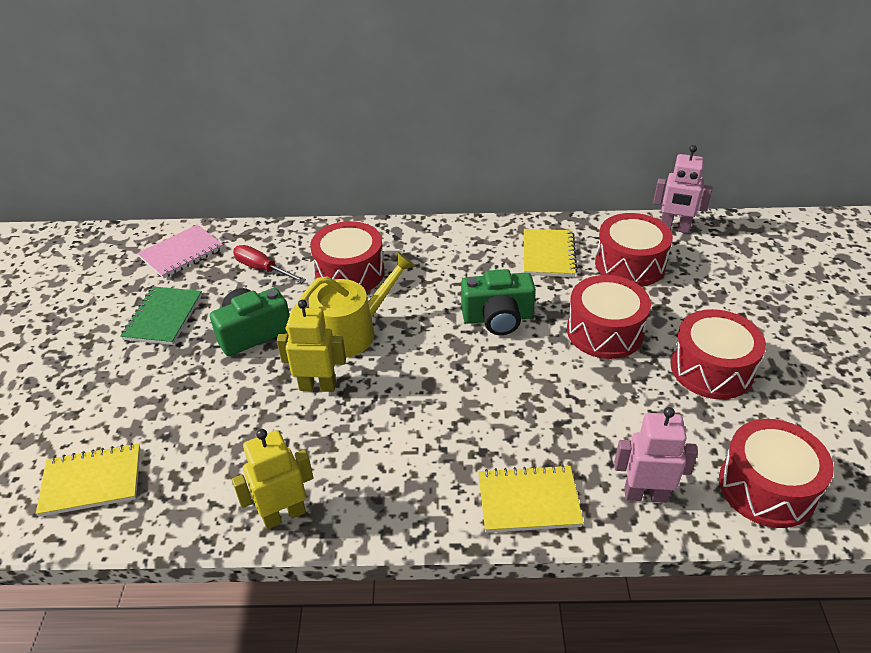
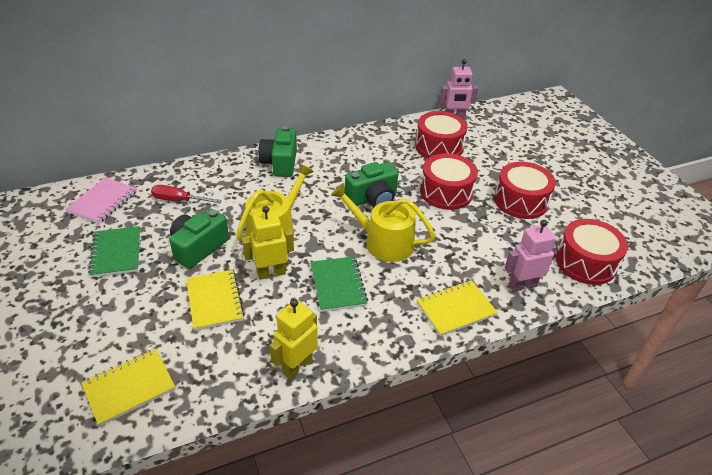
camera: 25 degrees left, 0 degrees up
(350, 273) = (249, 189): red drum -> none
(390, 423) = (338, 285): none -> green notebook
(405, 246) = (280, 163): none -> green camera
(480, 381) = (383, 242): none -> yellow watering can
(548, 255) = (383, 150): yellow notebook -> yellow notebook (214, 301)

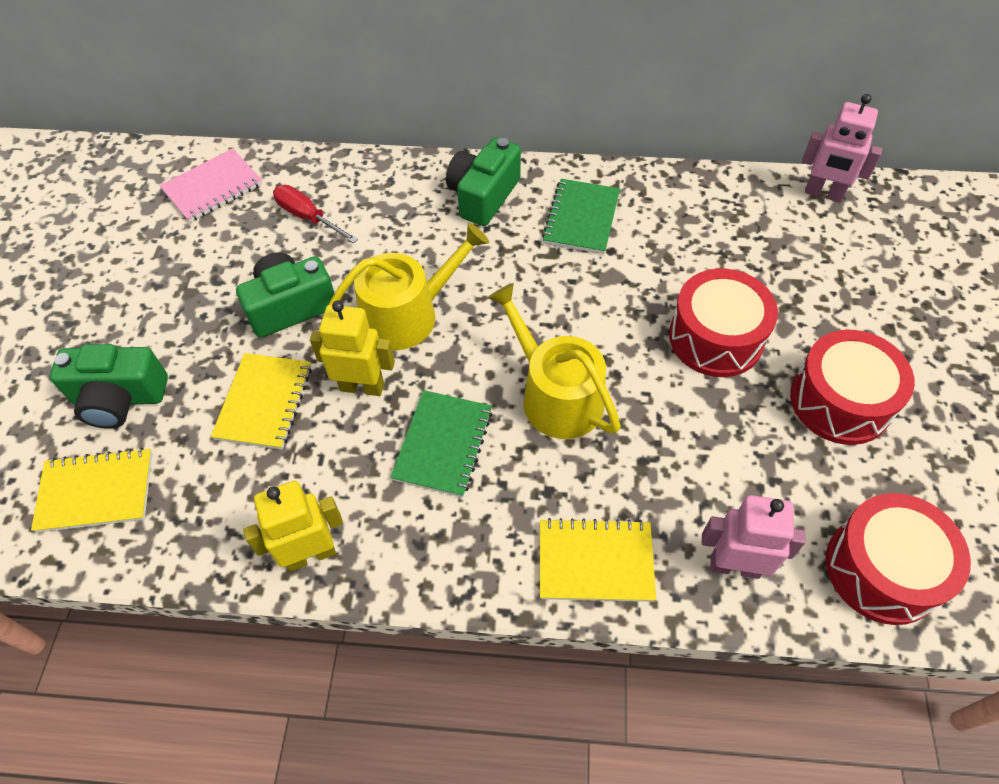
camera: 30 degrees right, 15 degrees up
(116, 253) = (187, 277): green notebook -> green notebook (581, 218)
(373, 198) = (586, 308): green camera -> green camera (119, 398)
(439, 147) = (759, 243): red drum -> none

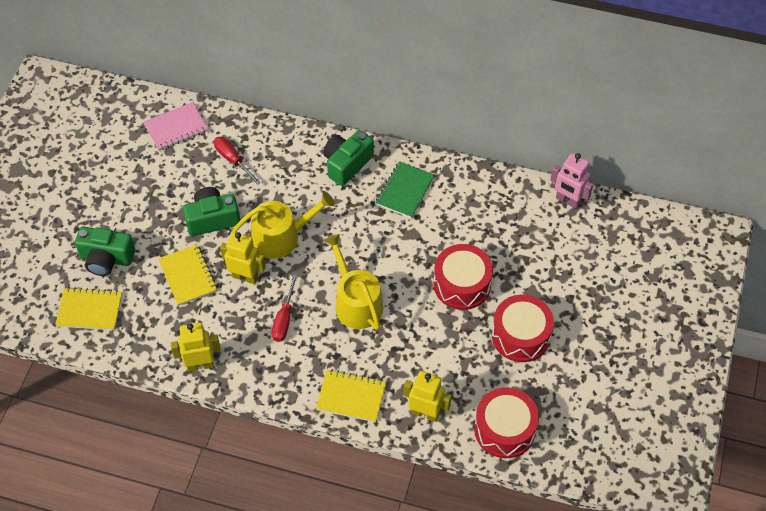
camera: 10 degrees right, 0 degrees up
(264, 402) = (188, 276): yellow notebook -> yellow notebook turned 45 degrees counterclockwise
(443, 444) = (284, 319): green notebook -> red screwdriver
(734, 565) = (425, 413): pink robot -> yellow robot

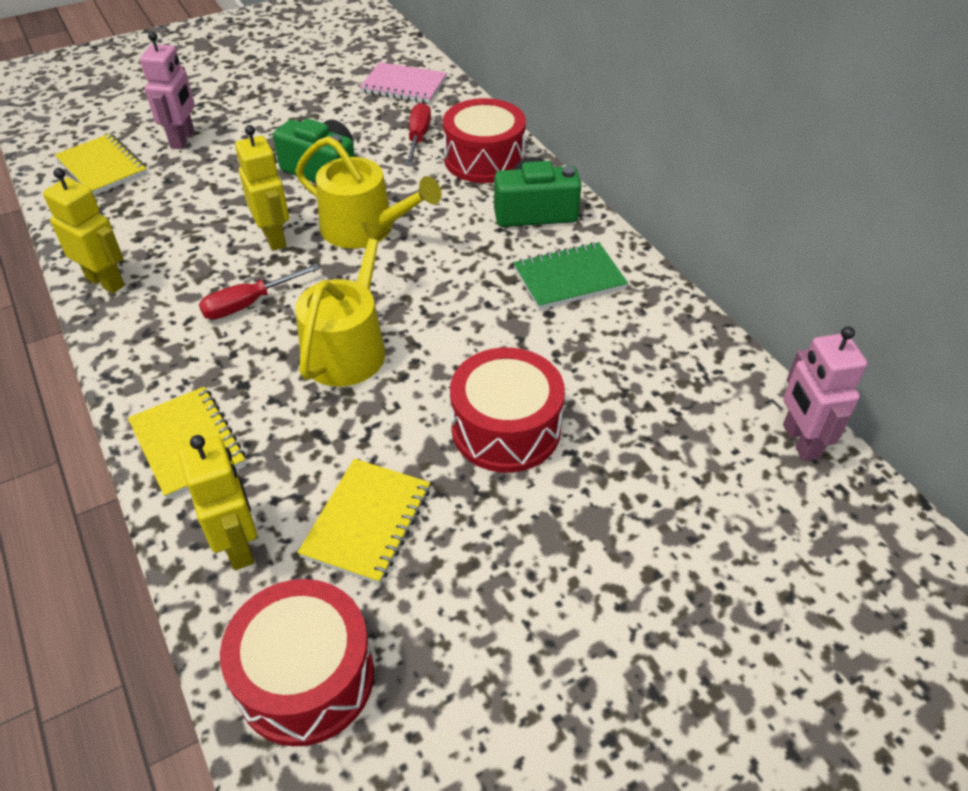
camera: 45 degrees right, 10 degrees down
(106, 259) = (183, 139): green camera -> pink robot
(188, 276) = (225, 199): yellow notebook -> yellow notebook (367, 522)
(520, 336) = (505, 562): red drum -> red drum (484, 159)

